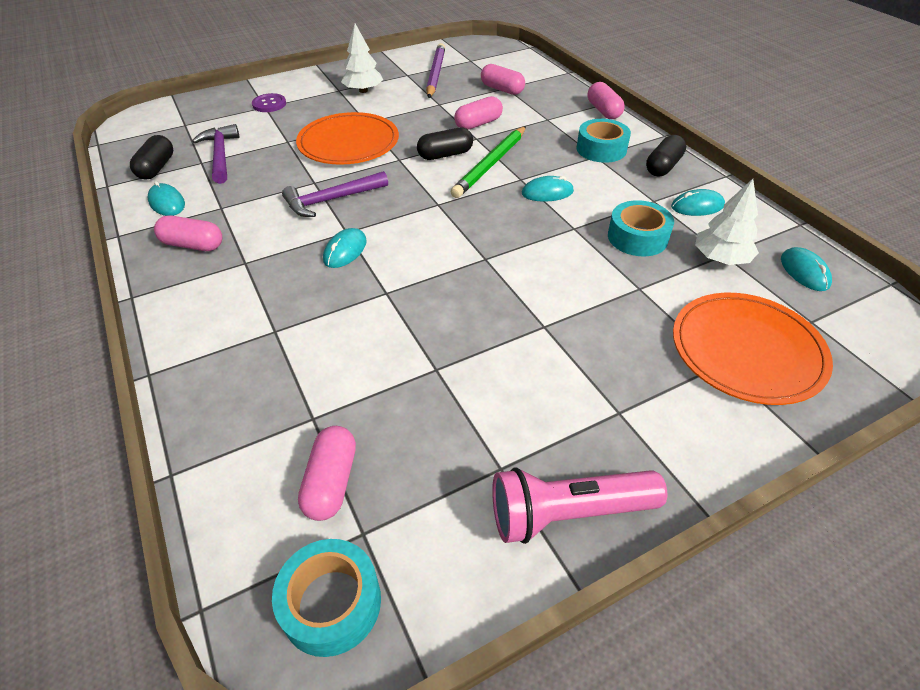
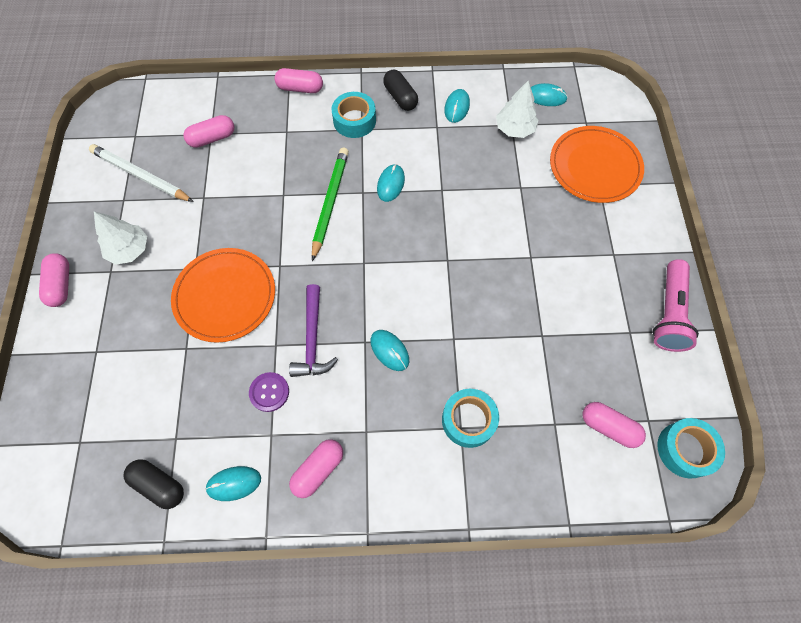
camera: 65 degrees left, 20 degrees up
(220, 155) = (173, 417): purple hammer -> none
(269, 104) = (93, 346): purple button -> purple button (269, 392)
(435, 74) = (140, 176): purple pencil -> white pencil
(445, 155) = (295, 228): black capsule -> none
(478, 124) = (260, 183): pink capsule -> pink capsule (61, 285)
(490, 164) = (330, 203): green pencil -> green pencil turned 135 degrees counterclockwise
(637, 237) = (471, 159): turquoise tape -> turquoise tape (468, 420)

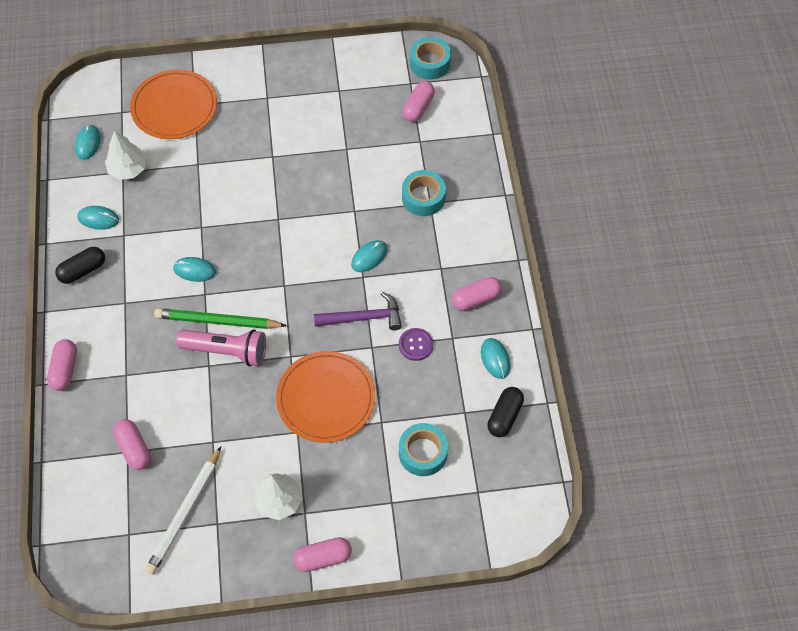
camera: 95 degrees left, 5 degrees down
(318, 470) = (476, 299): pink capsule -> pink capsule turned 60 degrees counterclockwise
(354, 120) = (113, 310): turquoise tape -> turquoise tape (423, 453)
(669, 313) = (320, 64): pink flashlight -> pink flashlight (227, 351)

